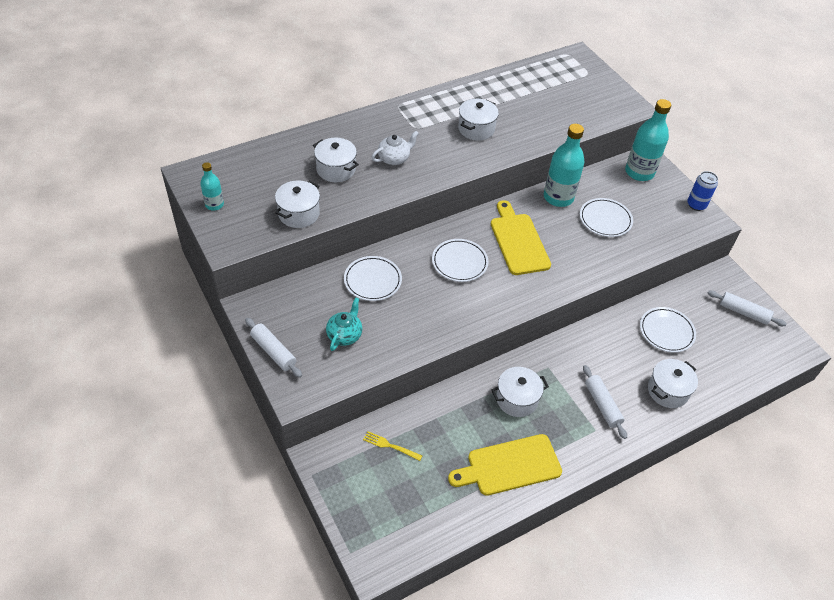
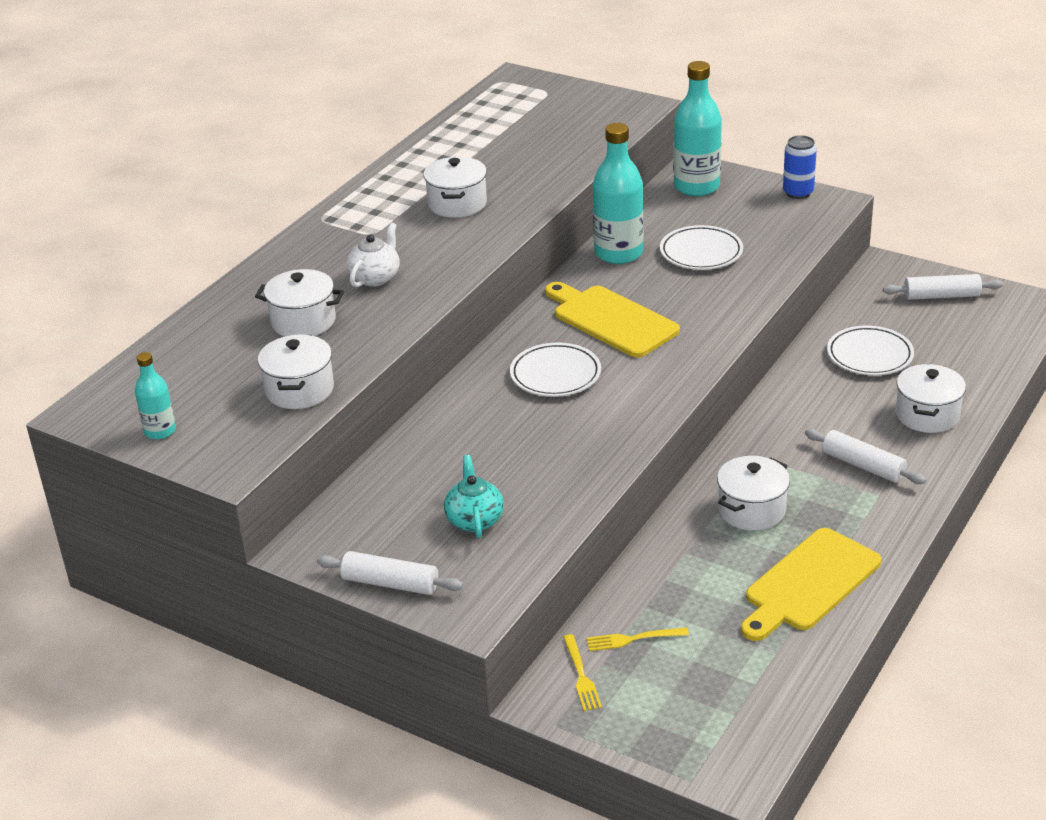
camera: 25 degrees left, 15 degrees down
(347, 453) = (581, 676): none -> yellow fork
(372, 281) = (455, 444): white plate -> none

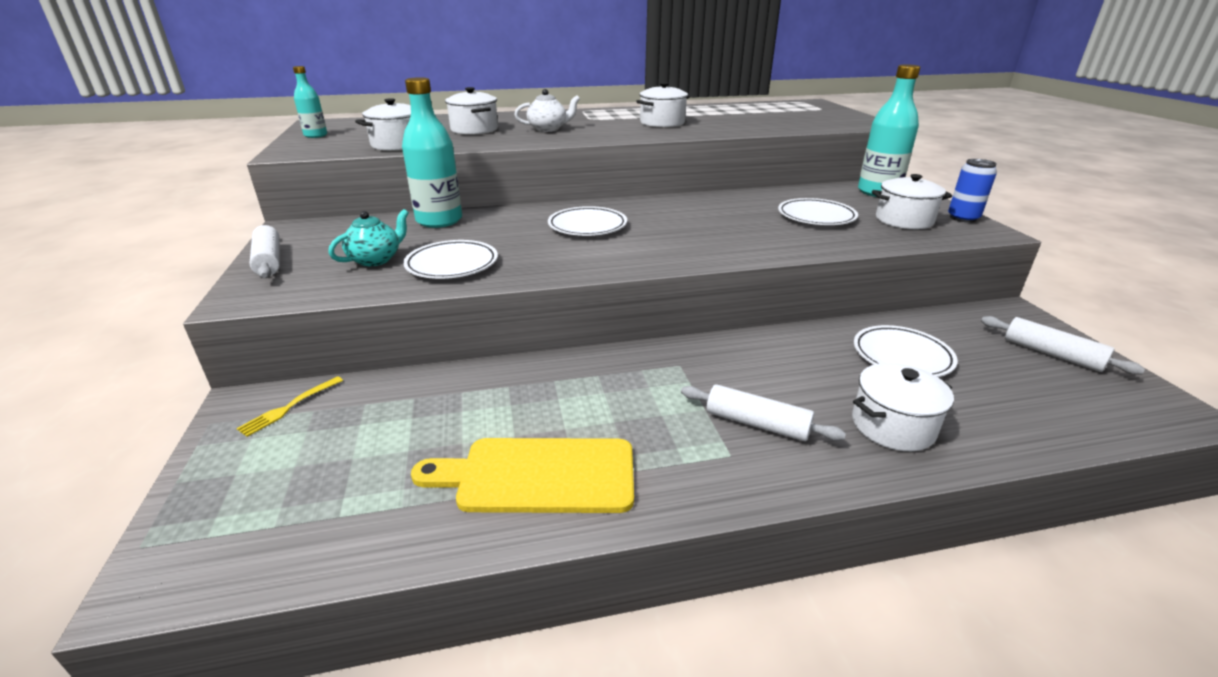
camera: 45 degrees right, 5 degrees down
(545, 482) = (452, 264): none -> white plate
(611, 320) = (681, 219): yellow cutting board -> none
(618, 253) = (755, 198): turquoise bottle -> turquoise bottle (439, 220)
(632, 639) = (360, 411): yellow fork -> none
(752, 510) = (606, 392): white pot -> white pot (904, 220)
(863, 465) = (757, 423): white rolling pin -> white rolling pin turned 60 degrees counterclockwise

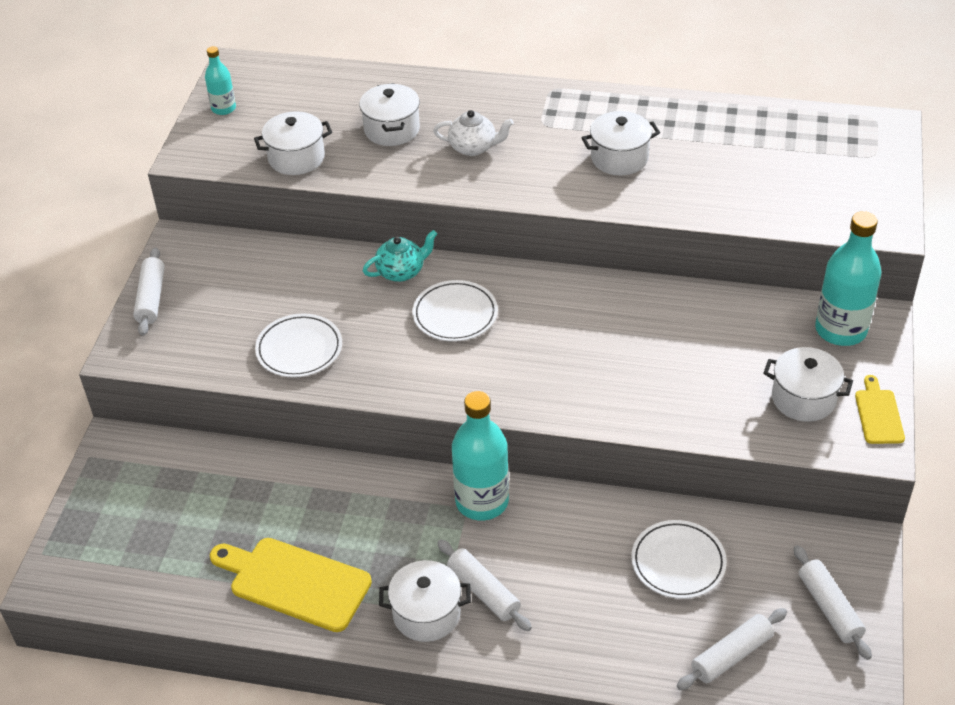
camera: 25 degrees right, 15 degrees up
(289, 408) = (144, 458): yellow fork -> none
(376, 259) = (238, 322): turquoise teapot -> turquoise teapot (401, 271)
(439, 220) = (317, 263): turquoise bottle -> turquoise bottle (482, 501)
(816, 216) = (711, 363): white plate -> none
(892, 426) = (590, 631): white pot -> white pot (426, 614)
(963, 218) = (878, 414): blue can -> yellow cutting board
(1032, 408) = (731, 655): none -> white rolling pin

